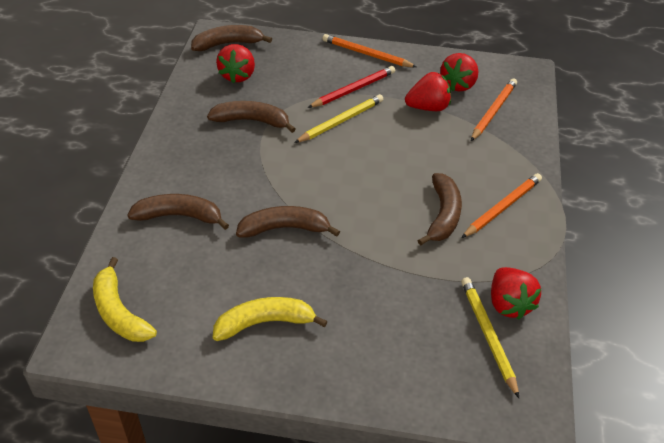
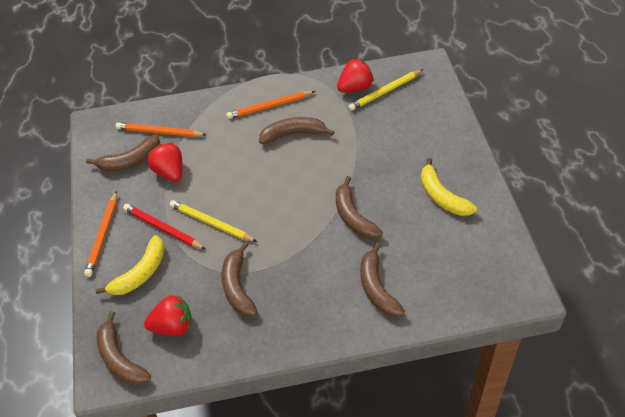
camera: 105 degrees left, 5 degrees up
(119, 312) = (485, 281): yellow banana -> yellow banana (140, 273)
(458, 84) = (130, 161): red strawberry -> brown banana
(502, 207) = (269, 106): orange pencil -> orange pencil turned 45 degrees counterclockwise

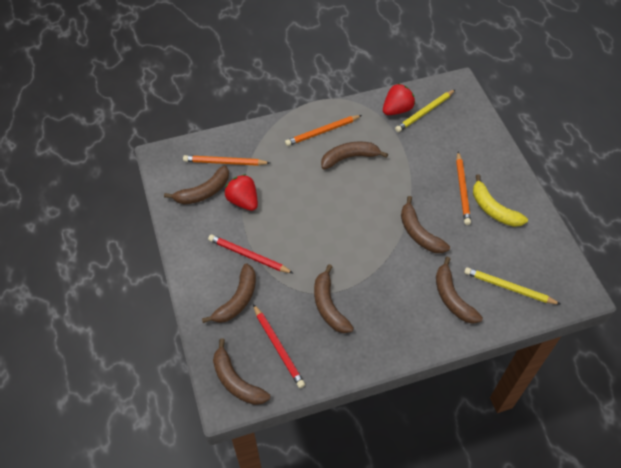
camera: 10 degrees left, 5 degrees up
(103, 235) = (194, 266): orange pencil -> orange pencil (462, 190)
(140, 273) = (237, 300): yellow banana -> brown banana
(173, 326) = (278, 347): red strawberry -> red pencil
(211, 223) = (292, 248): yellow pencil -> yellow pencil (509, 288)

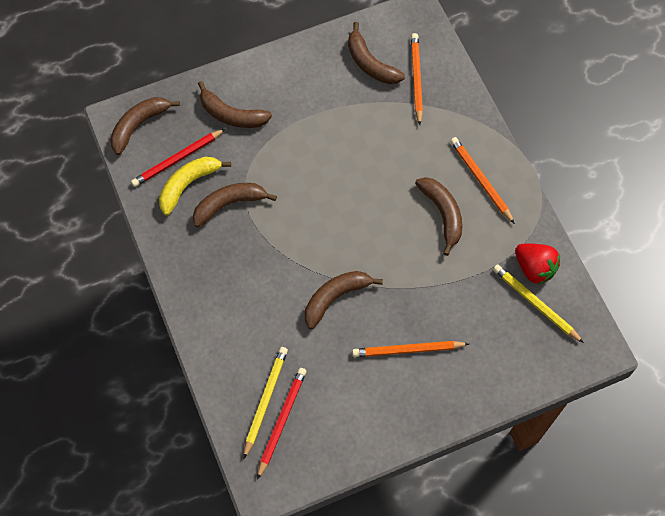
camera: 85 degrees right, 10 degrees up
(243, 201) = (362, 105): red strawberry -> none
(249, 255) = (288, 119): red pencil -> red pencil (282, 421)
(452, 297) = (248, 335): brown banana -> none
(493, 209) = (381, 387): yellow banana -> yellow banana (188, 185)

